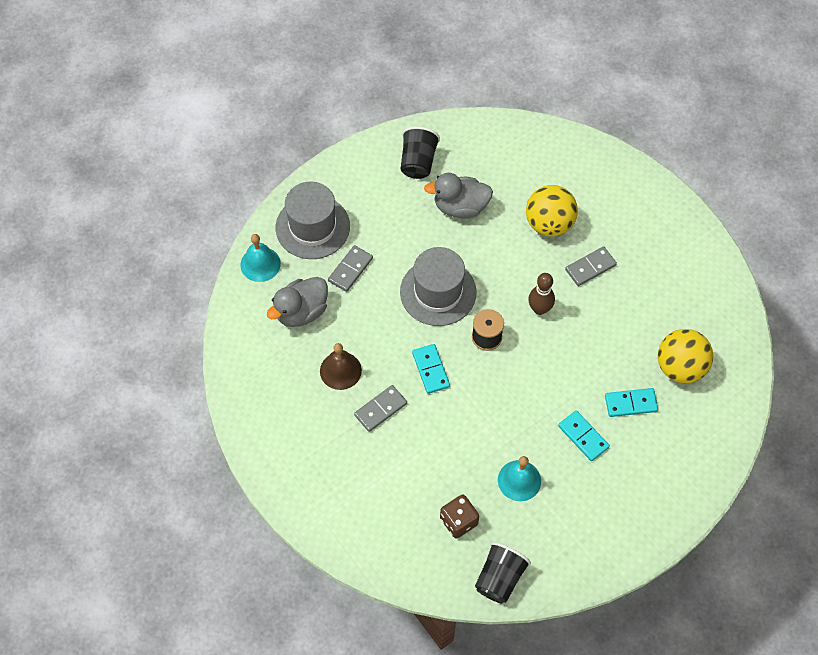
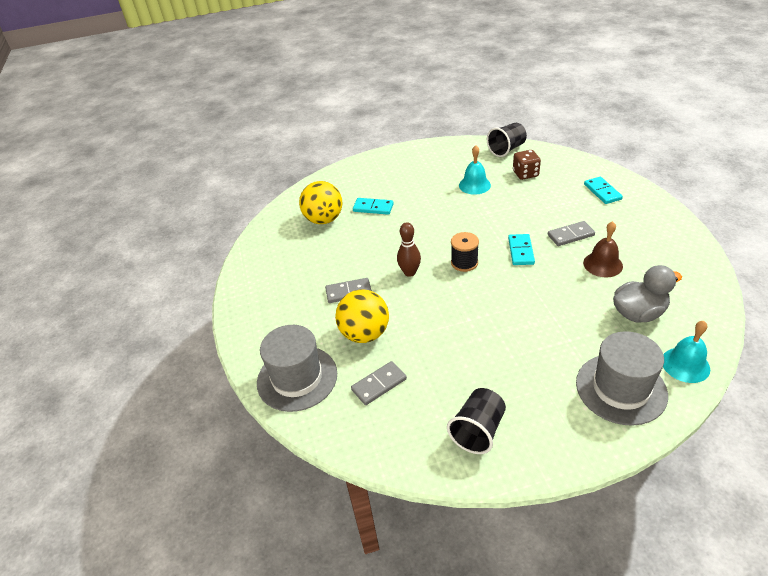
camera: 155 degrees left, 20 degrees down
(350, 269) = (582, 338): grey domino -> grey domino (379, 384)
(438, 292) = (496, 302): grey hat -> grey hat (297, 378)
(460, 207) = (446, 370): grey duck -> none
(583, 436) = (417, 197): turquoise domino -> turquoise domino (602, 192)

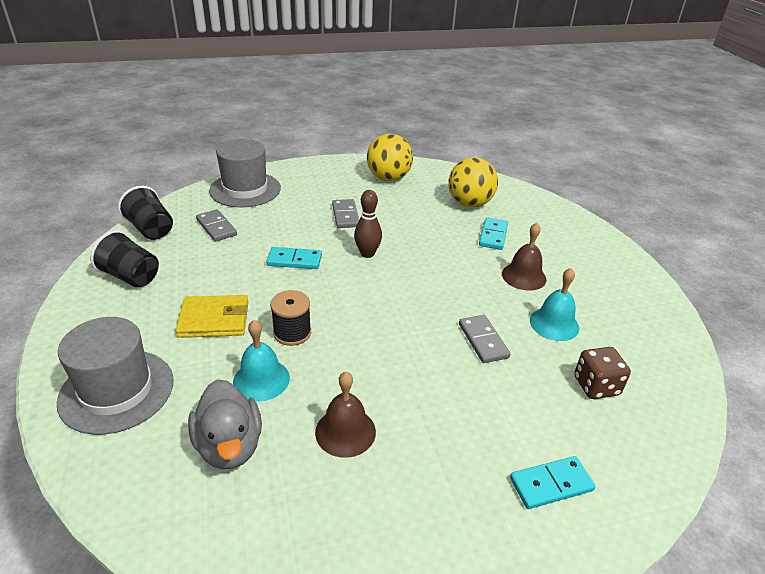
camera: 85 degrees right, 5 degrees down
(365, 334) = (283, 222): yellow ball -> yellow ball (388, 178)
(425, 195) = (523, 276): none -> brown bell
(464, 263) = (376, 295): black spool -> black spool (292, 333)
(506, 149) = (673, 375): black cup -> black cup (151, 229)
(520, 251) = (391, 347): turquoise domino -> turquoise domino (294, 260)
(521, 351) = (214, 319): none -> yellow wallet
(570, 235) = (422, 409): grey domino -> grey domino (483, 341)
(685, 364) = (115, 470): turquoise bell -> turquoise bell (261, 379)

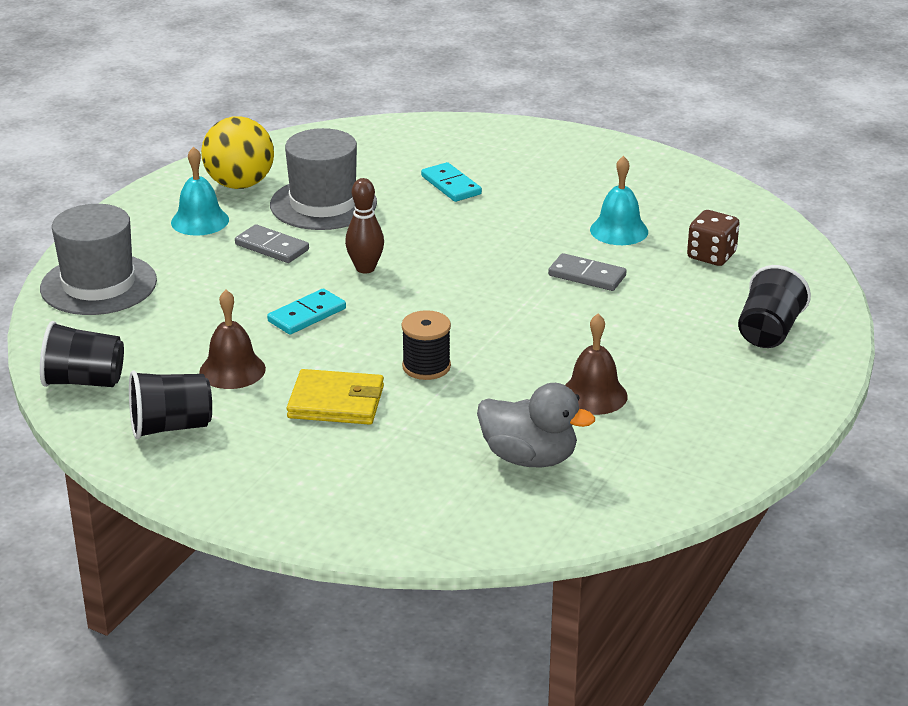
camera: 45 degrees left, 5 degrees down
(117, 390) = (366, 495): grey hat -> grey hat (323, 204)
(214, 319) = (336, 402): yellow wallet -> yellow wallet turned 60 degrees clockwise
(216, 227) = (155, 337): grey domino -> none
(261, 379) = (468, 410): turquoise bell -> turquoise bell (200, 221)
(469, 203) = (375, 166): yellow ball -> none
(523, 276) = (536, 206): brown bell -> brown bell (232, 370)
(551, 484) = (768, 332): turquoise domino -> black cup

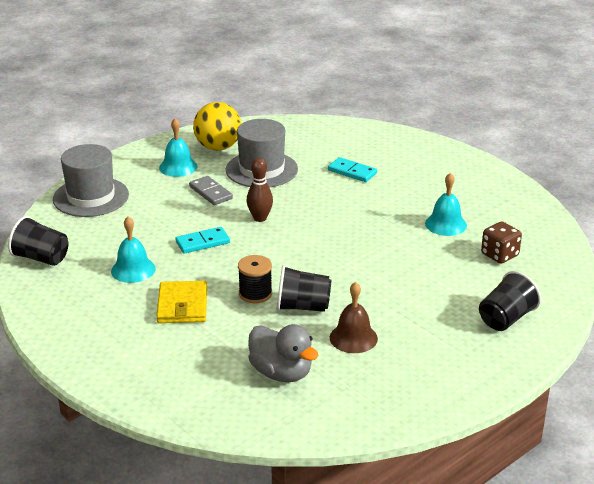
camera: 20 degrees right, 0 degrees up
(171, 427) = (72, 299): black cup -> black cup (302, 307)
(232, 370) = (133, 270): brown bell -> turquoise bell
(336, 402) = (182, 305): yellow wallet -> yellow wallet turned 60 degrees clockwise
(451, 185) = (352, 172): turquoise domino -> turquoise domino turned 45 degrees counterclockwise
(587, 276) = (403, 252): grey domino -> none

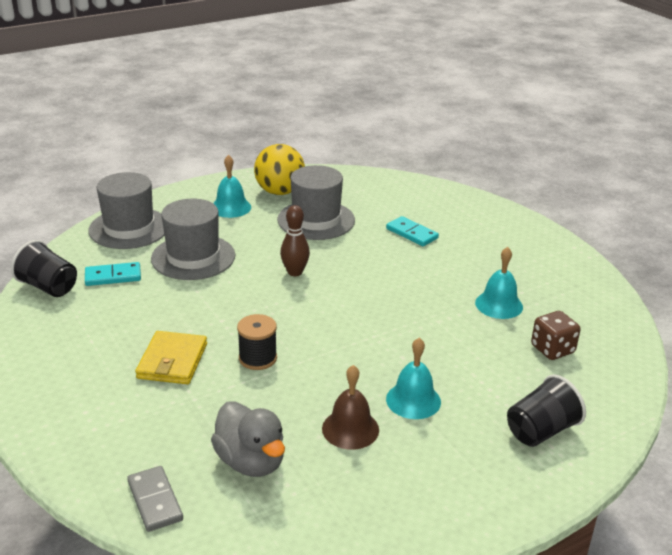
camera: 10 degrees right, 0 degrees up
(133, 270) = (137, 312): turquoise bell -> turquoise bell (413, 400)
(162, 216) = (193, 257): none -> grey hat
(202, 242) = (223, 291): turquoise domino -> turquoise domino (113, 276)
(210, 192) = (253, 238): grey domino -> grey domino (155, 501)
(302, 307) = (304, 381): black cup -> none

